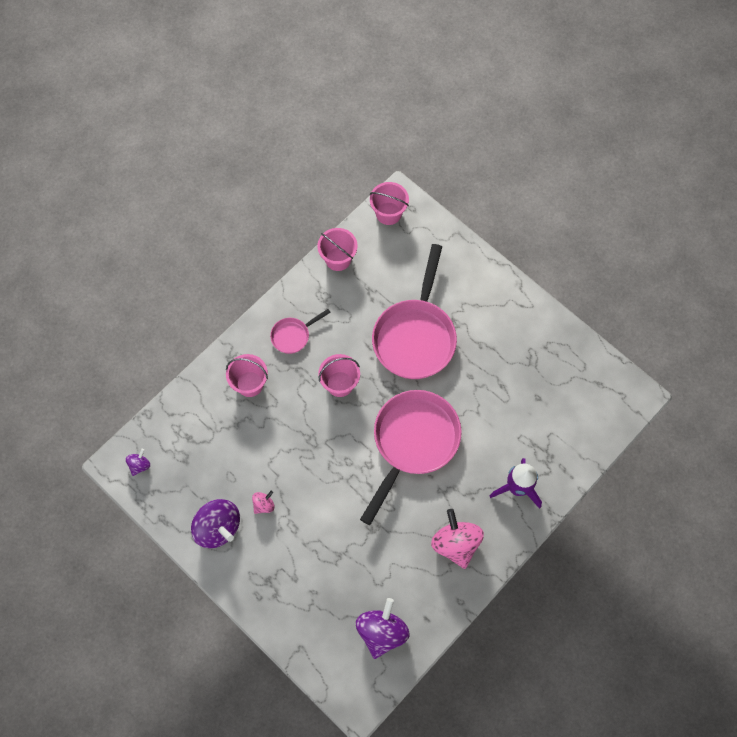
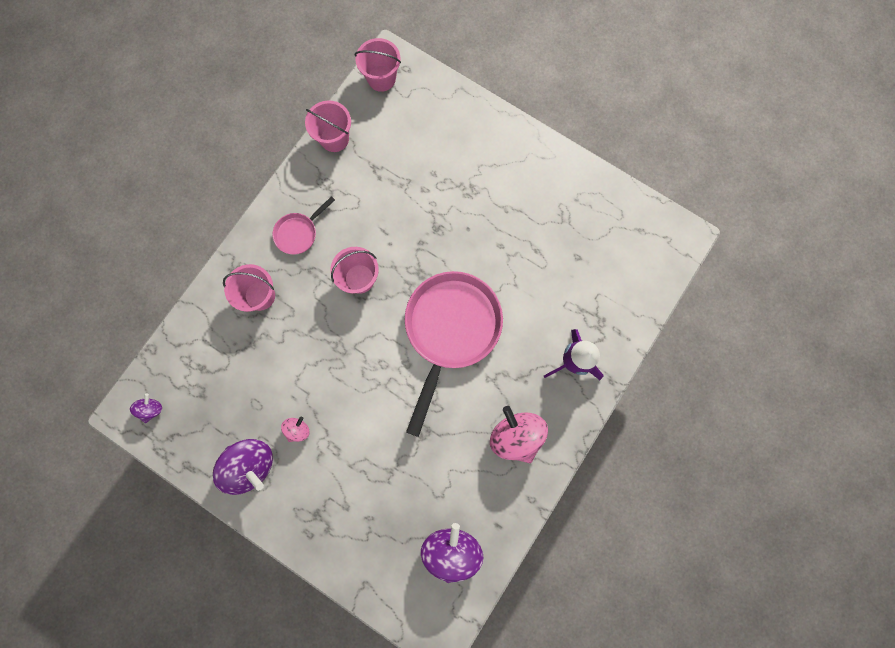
camera: 10 degrees left, 10 degrees up
(415, 336) = (433, 211): pink pan -> none

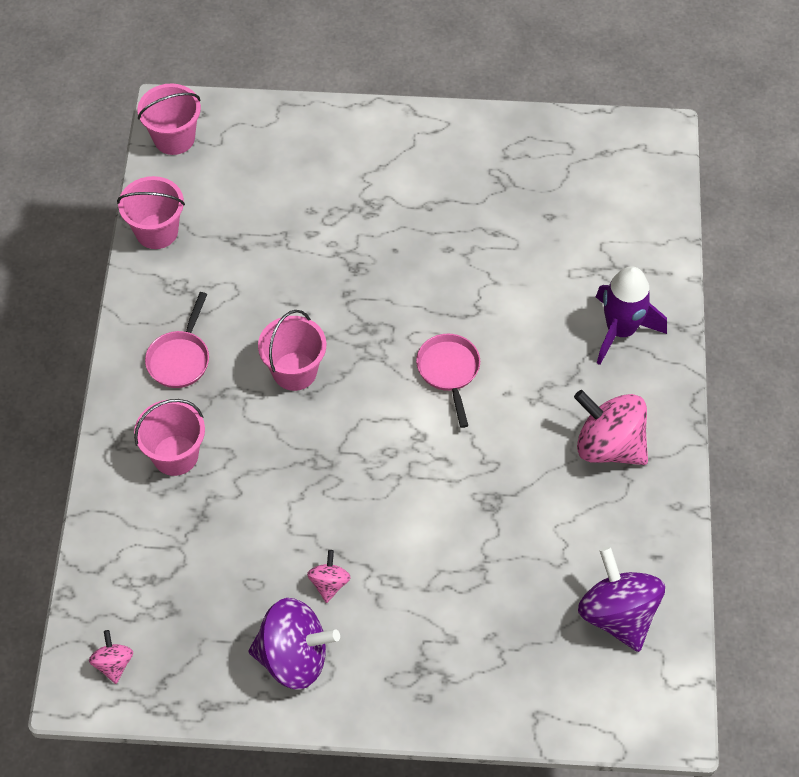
camera: 30 degrees left, 20 degrees down
(152, 409) = (113, 664): purple spinning top -> pink spinning top
(450, 330) = (449, 371): pink pan -> pink pan, size x0.46

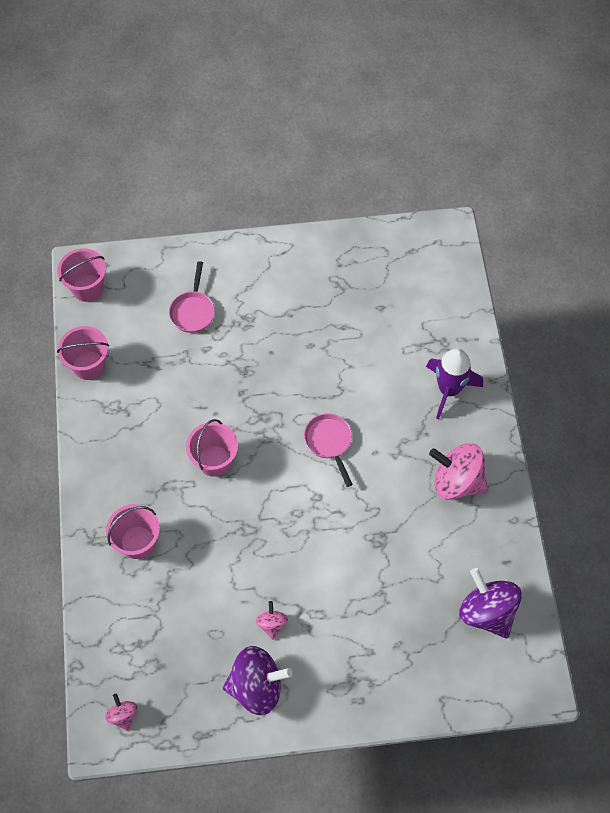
camera: 10 degrees left, 5 degrees up
(180, 358) = (126, 464): pink pan -> pink pan (193, 311)

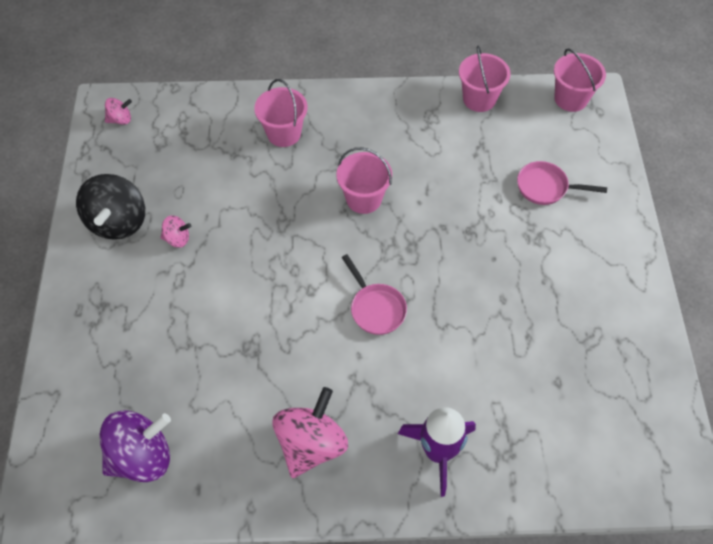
camera: 95 degrees right, 5 degrees down
(256, 686) = (118, 222): purple spinning top -> black spinning top
(329, 442) = (376, 308): pink pan -> pink pan turned 75 degrees clockwise

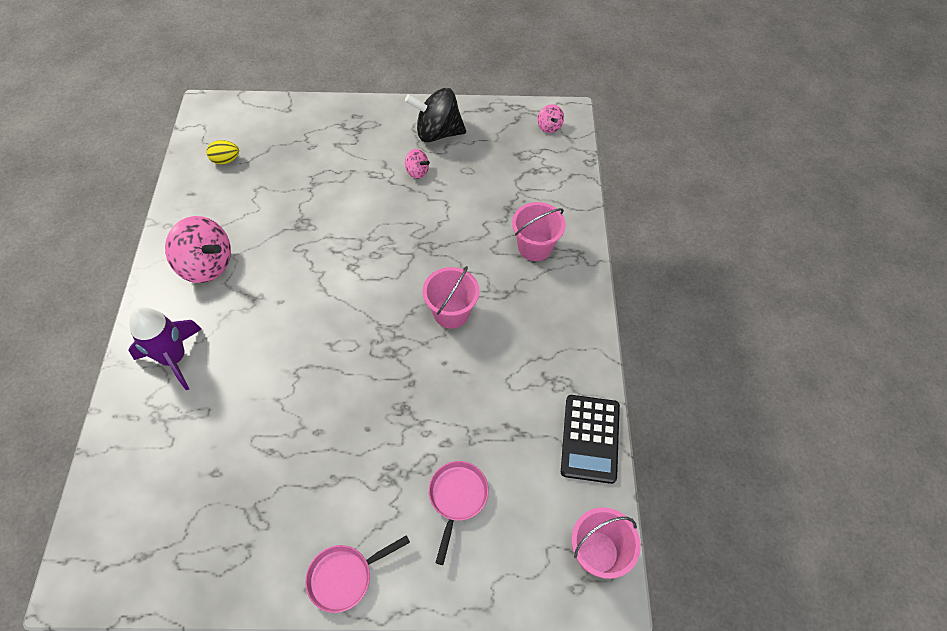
camera: 90 degrees right, 0 degrees up
(142, 456) = (226, 160): purple spinning top -> yellow egg
(177, 239) = (417, 172): pink spinning top -> pink spinning top turned 60 degrees counterclockwise
(376, 308) = (325, 317): pink pan -> pink pan (345, 577)
(479, 99) = (590, 438): pink bucket -> black calculator

